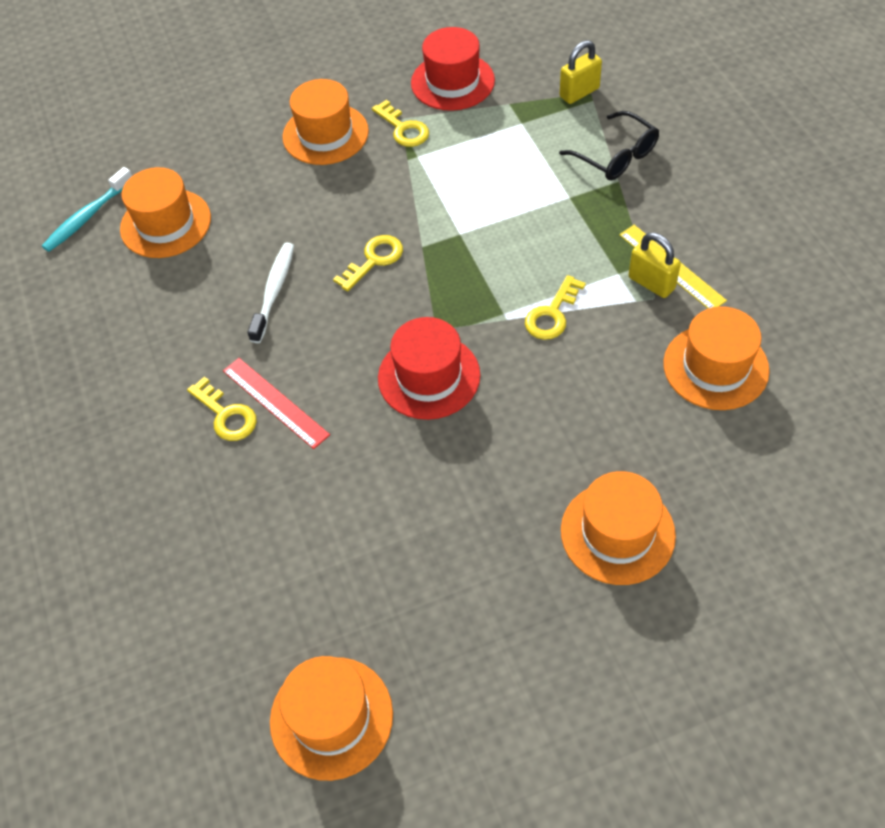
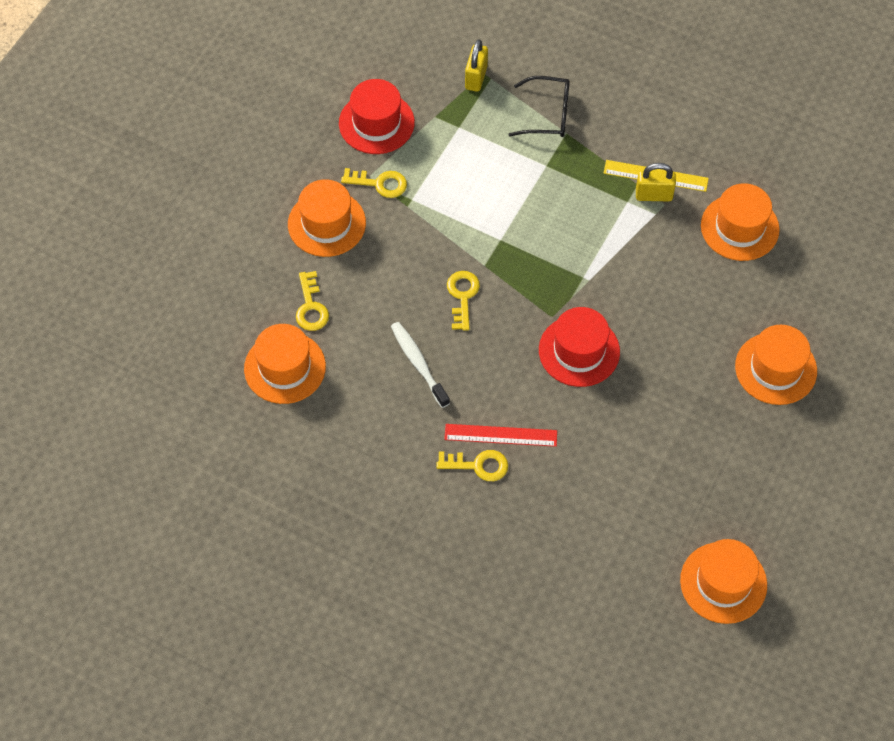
camera: 45 degrees left, 5 degrees up
(87, 217) = (218, 402): turquoise toothbrush -> none
(552, 314) = (613, 257): yellow key -> yellow key (311, 307)

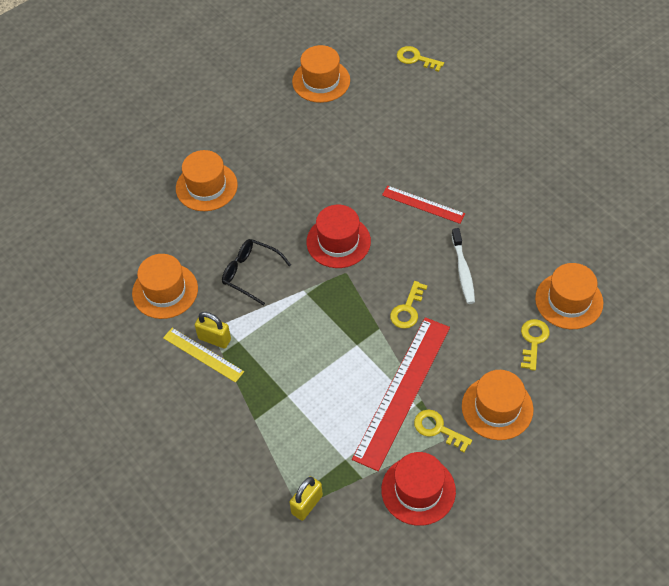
camera: 155 degrees left, 5 degrees down
(430, 207) = (402, 391): none -> red ruler
(478, 465) = (447, 190): yellow key -> yellow key (416, 59)
(548, 114) = (261, 443): black glasses -> black glasses (250, 273)

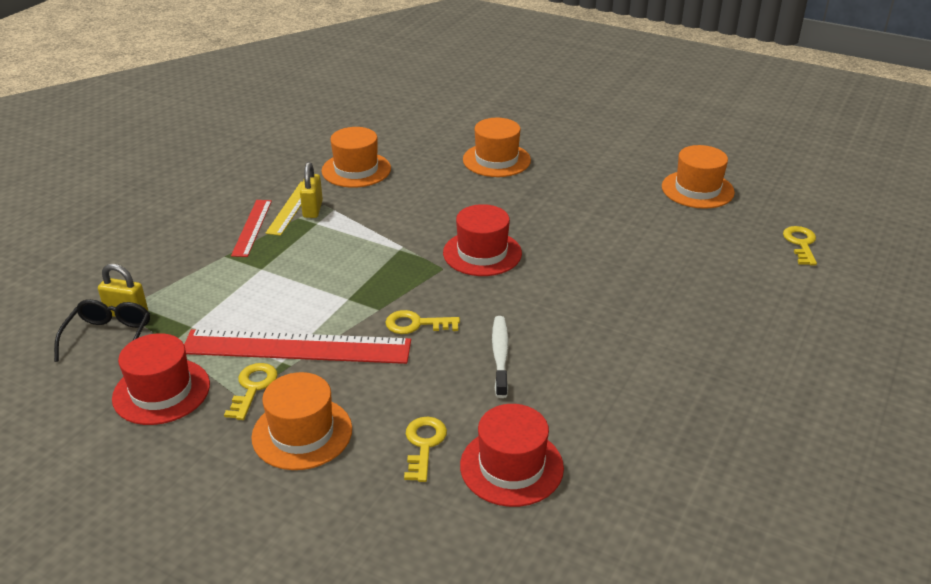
camera: 65 degrees right, 20 degrees down
(250, 273) = (405, 209): black glasses -> black glasses (109, 337)
(423, 204) = (580, 300): red ruler -> red ruler (252, 227)
(463, 271) = (500, 355): white toothbrush -> white toothbrush turned 120 degrees clockwise
(533, 341) = (424, 444): yellow key -> yellow key turned 75 degrees counterclockwise
(569, 300) = (511, 466): orange hat -> red hat

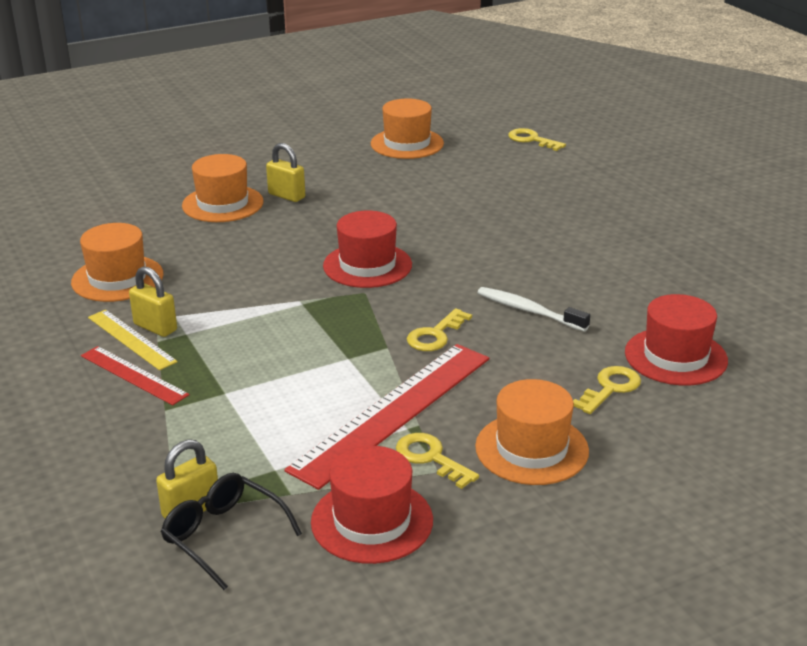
camera: 55 degrees left, 5 degrees down
(424, 444) = (610, 388): yellow key -> yellow key turned 90 degrees clockwise
(541, 177) = (286, 196): none -> yellow padlock

